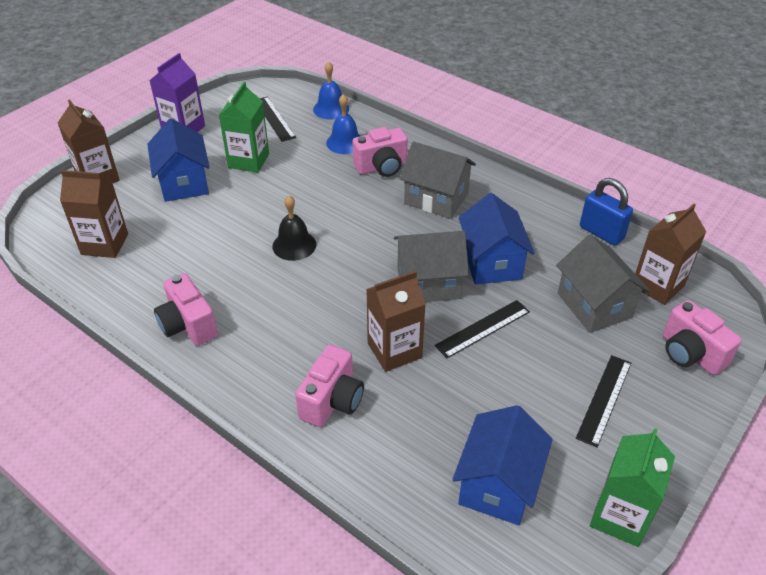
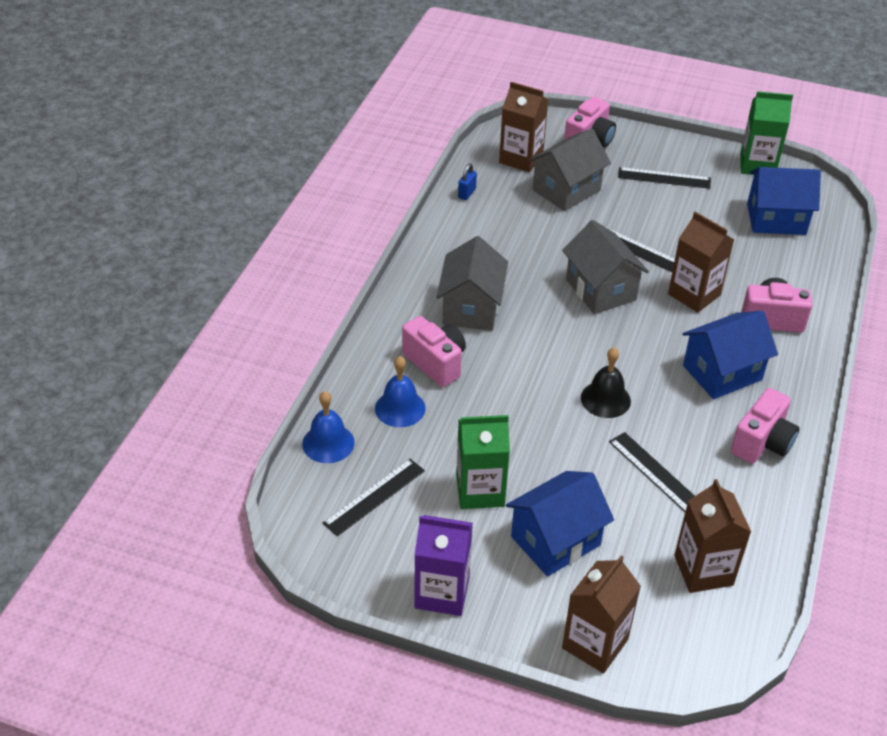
camera: 110 degrees left, 0 degrees up
(204, 249) = (655, 473): none -> black ruler
(491, 262) = (548, 255): blue house -> blue house (722, 372)
(601, 233) = (467, 193): blue padlock -> blue padlock, size x0.54

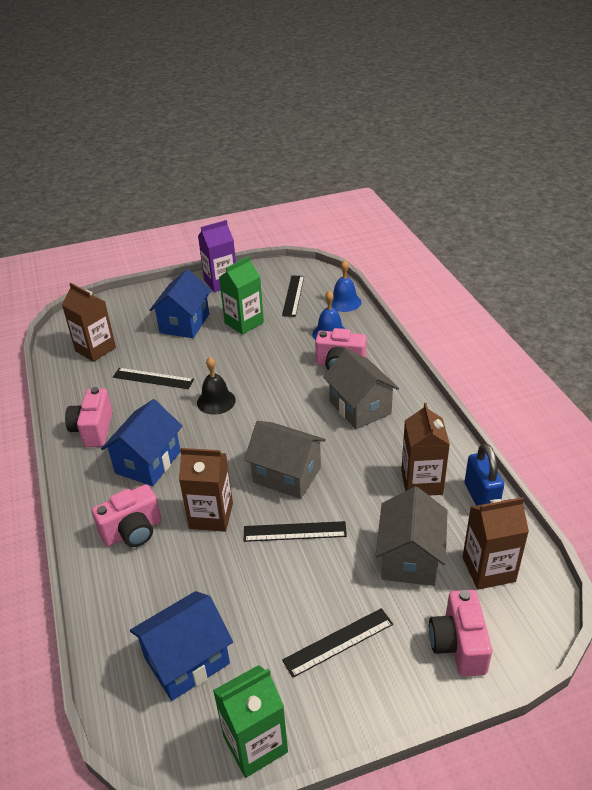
camera: 145 degrees right, 5 degrees down
(467, 193) = (481, 497): blue padlock -> blue padlock, size x1.85
(595, 643) = (133, 300): brown carton -> brown carton (421, 482)

